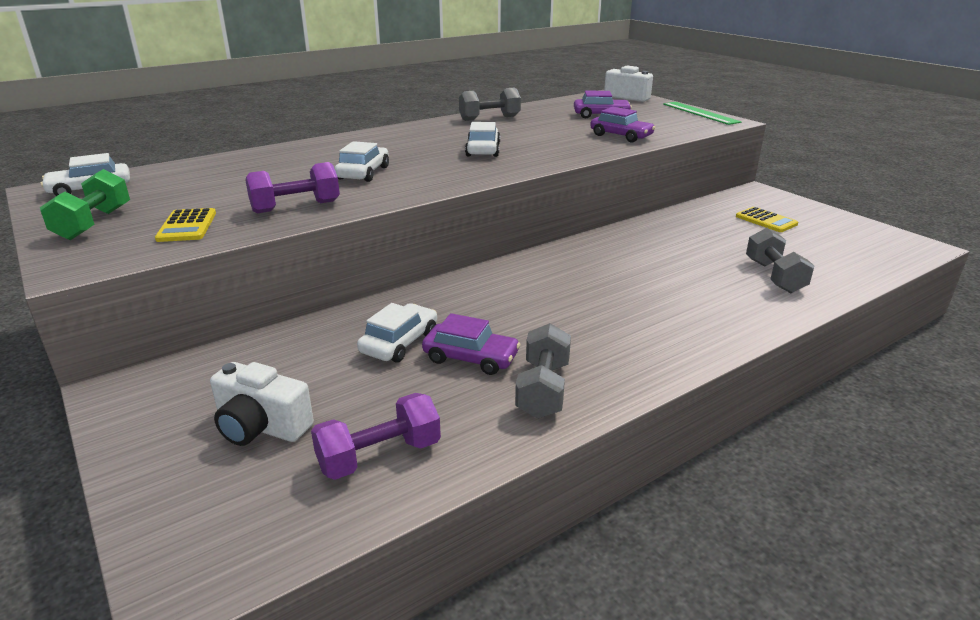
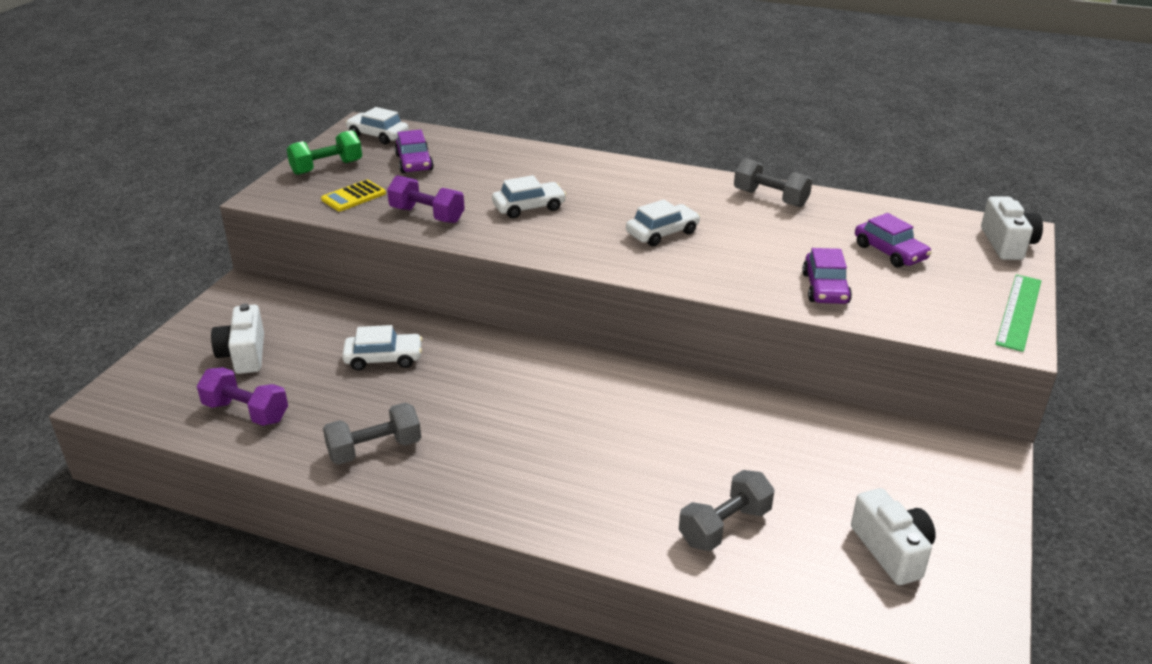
camera: 55 degrees right, 5 degrees up
(471, 358) = (390, 399): purple car -> purple car (414, 162)
(766, 220) = (890, 484): yellow calculator -> none
(829, 240) = (891, 550): none -> white camera

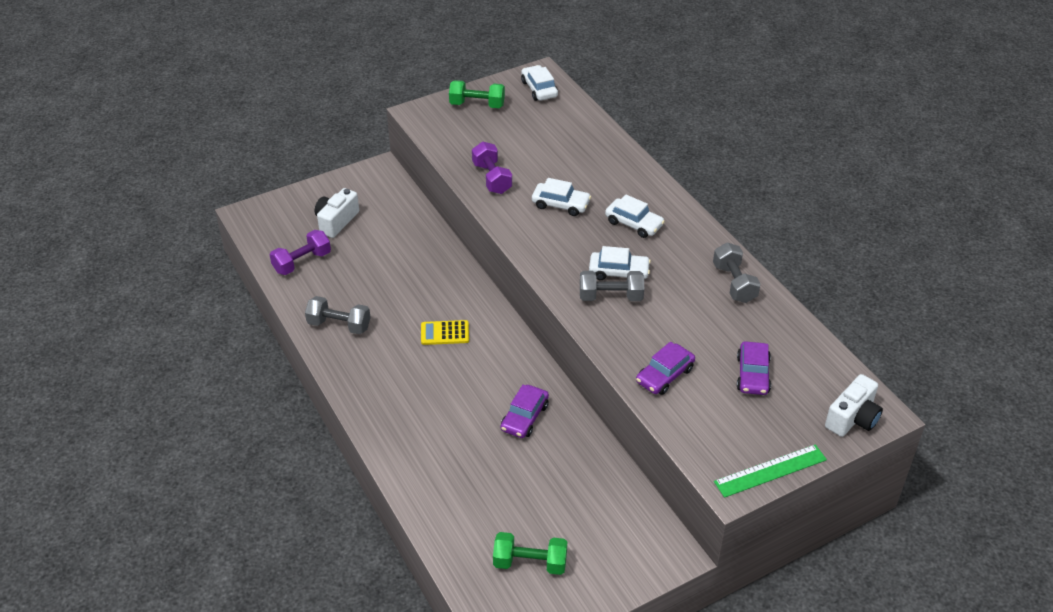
camera: 40 degrees right, 10 degrees up
(246, 412) = (302, 262): purple dumbbell -> purple dumbbell turned 75 degrees clockwise
(353, 196) = (466, 139): yellow calculator -> yellow calculator (445, 333)
(383, 358) = (404, 267): white car -> white car (634, 223)
(414, 162) = (534, 127): purple car -> purple car (524, 417)
(724, 526) = (460, 487): grey dumbbell -> grey dumbbell (610, 297)
(891, 550) = (530, 563): white camera -> green dumbbell

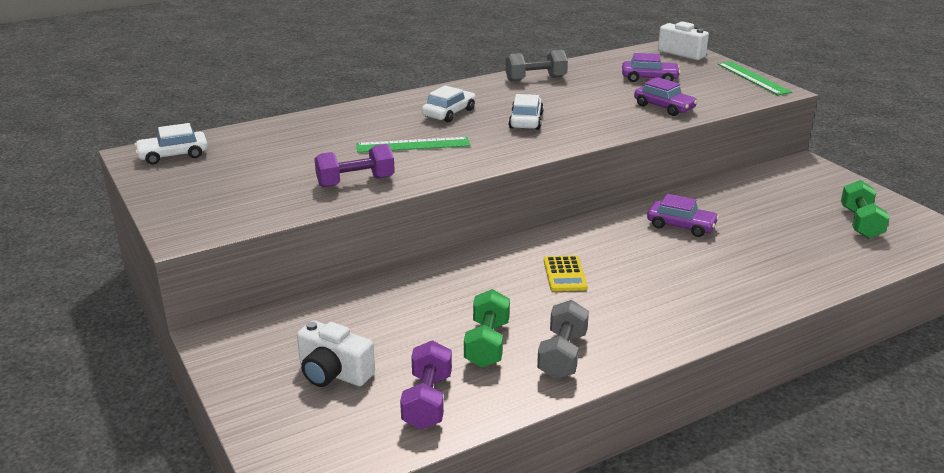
camera: 90 degrees left, 15 degrees down
(302, 262) = (427, 401): purple dumbbell -> purple dumbbell turned 45 degrees clockwise
(477, 105) = (187, 193): green dumbbell -> green dumbbell (487, 344)
(560, 204) = (413, 145): white car -> green ruler
(610, 297) = (563, 125): grey dumbbell -> none

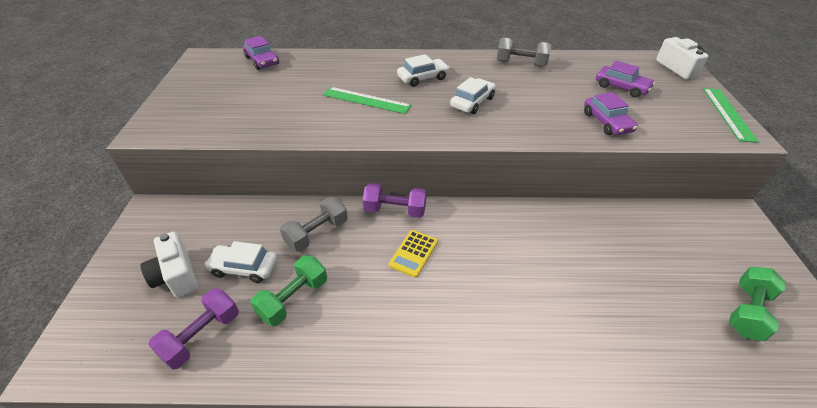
camera: 30 degrees right, 15 degrees up
(173, 155) = (218, 63): white car -> white car (244, 268)
(355, 182) = (292, 122): purple dumbbell -> purple dumbbell (395, 210)
(562, 355) = (334, 340): grey dumbbell -> grey dumbbell (317, 233)
(681, 226) = (555, 241): purple car -> purple car (262, 61)

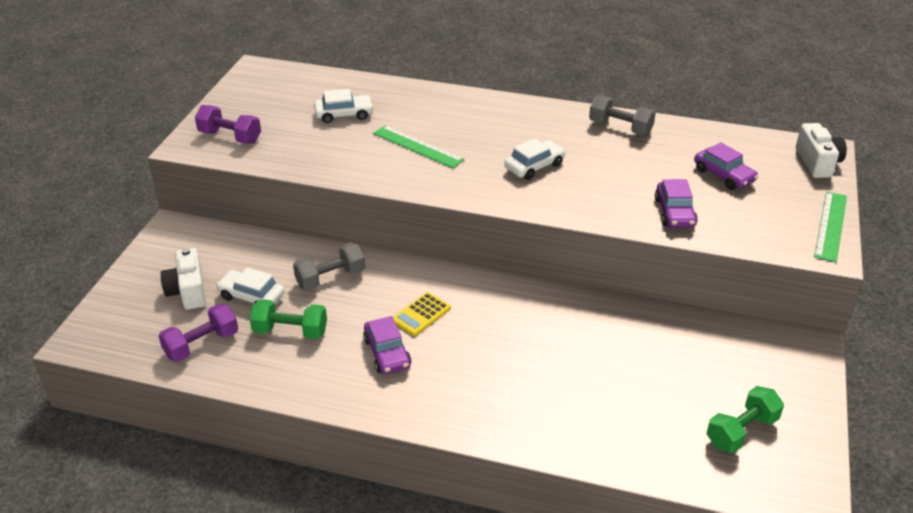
camera: 15 degrees right, 5 degrees down
(262, 61) = (320, 82): purple car -> purple car (387, 353)
(293, 299) = (290, 331): green dumbbell -> green dumbbell turned 45 degrees clockwise
(395, 210) = (419, 271): purple dumbbell -> purple dumbbell (230, 137)
(423, 78) = (492, 129): white car -> white car (344, 114)

